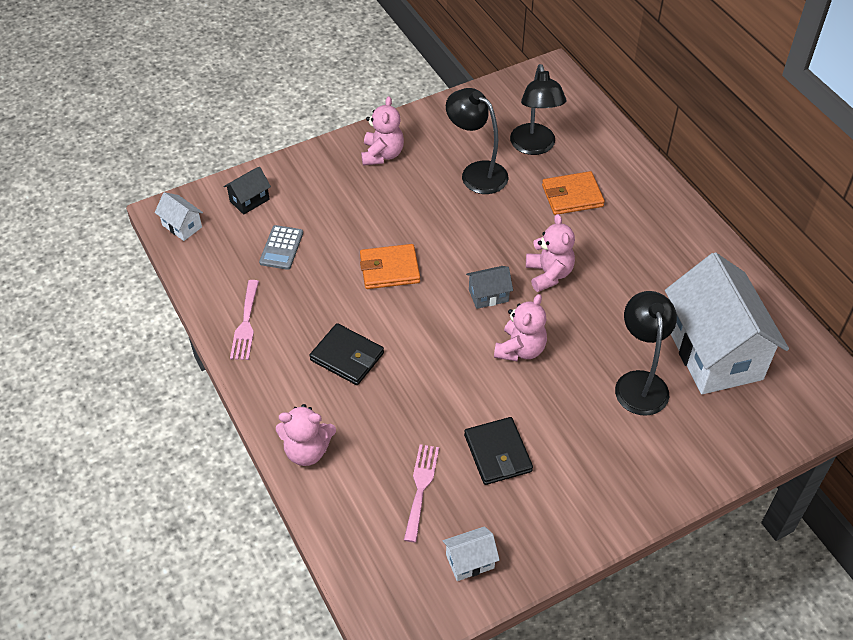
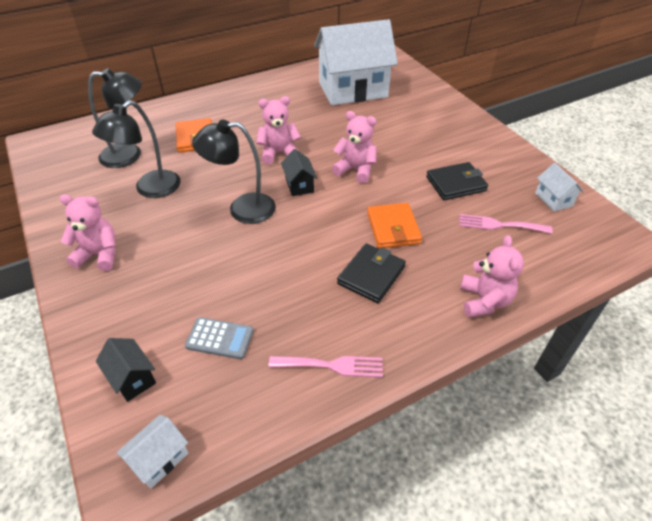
camera: 90 degrees left, 5 degrees down
(389, 269) = (263, 247): orange wallet -> orange wallet (393, 228)
(488, 295) = (299, 185): grey house -> black house
(639, 383) = (381, 119): black lamp -> black lamp (242, 209)

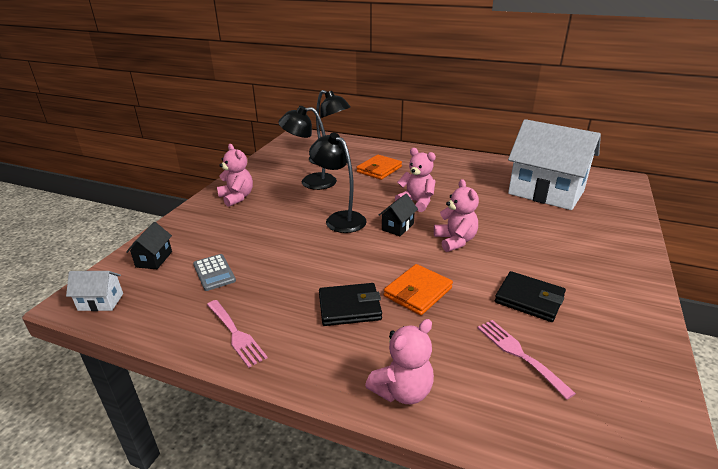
camera: 50 degrees right, 15 degrees down
(553, 199) = (624, 378): white house -> none

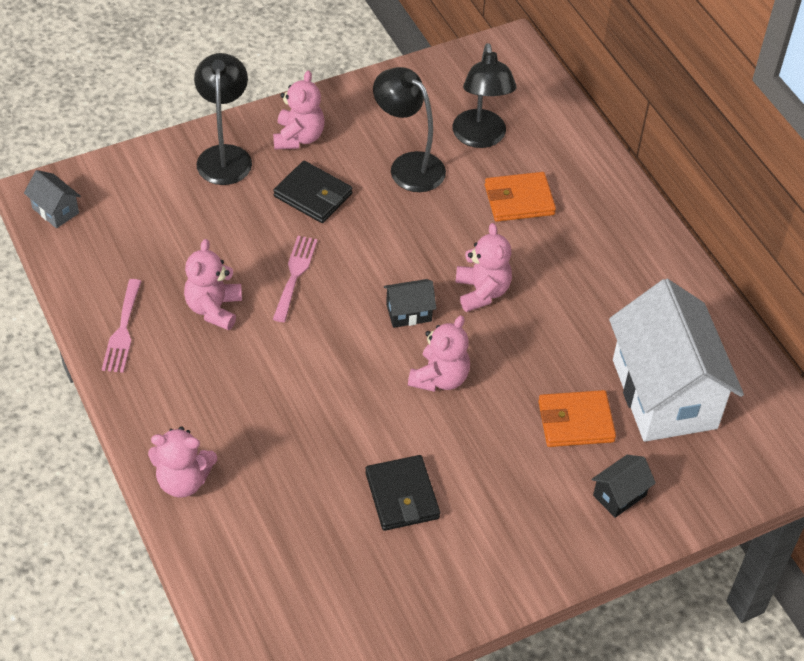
camera: 40 degrees right, 20 degrees up
(100, 302) = (55, 210): white house -> grey house
(154, 259) = (137, 184): black house -> black house (619, 495)
(214, 272) = (171, 243): grey calculator -> none
(287, 286) = (214, 308): none -> pink teddy bear
(340, 219) = (365, 255): black lamp -> black lamp (225, 156)
(349, 307) = (238, 375): black wallet -> black wallet (313, 195)
(417, 292) = (315, 407): orange wallet -> orange wallet (575, 421)
(519, 354) = (310, 529): pink fork -> pink fork (295, 274)

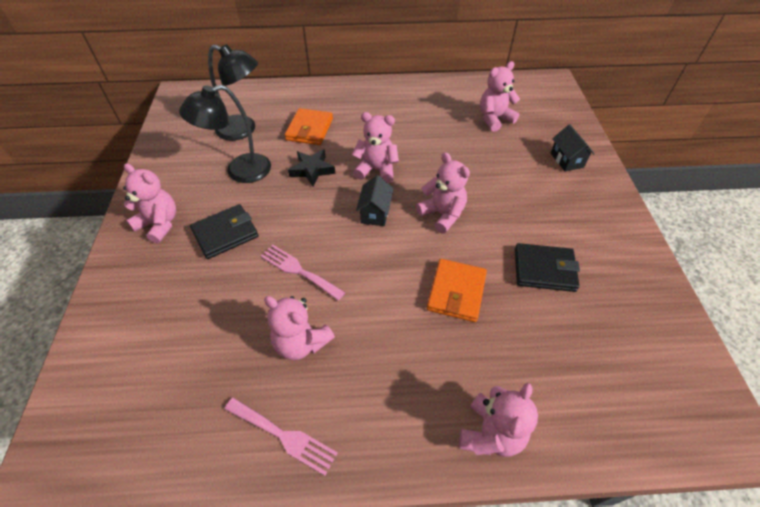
camera: 65 degrees left, 0 degrees up
(55, 210) = (79, 460): grey house -> none
(225, 156) = (135, 280): black lamp -> none
(447, 230) = (312, 170): none -> black star
(575, 421) = (503, 161): orange wallet -> orange wallet (456, 292)
(664, 394) = (494, 119): white house -> pink teddy bear

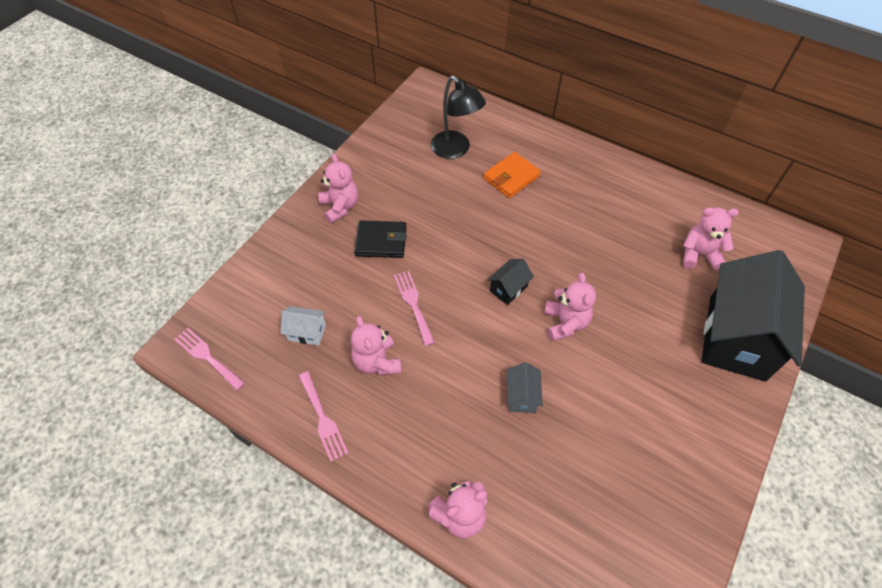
camera: 35 degrees right, 5 degrees up
(91, 460) = (207, 357): none -> pink fork
(203, 359) = (307, 332): none -> white house
(239, 171) = (426, 190): black lamp -> none
(312, 170) = (485, 219): black star -> none
(376, 170) = (540, 248): pink teddy bear -> none
(456, 292) = (521, 396): orange wallet -> grey house
(544, 270) = (614, 425): black wallet -> none
(566, 160) = (736, 337): black house -> black house, size x2.48

